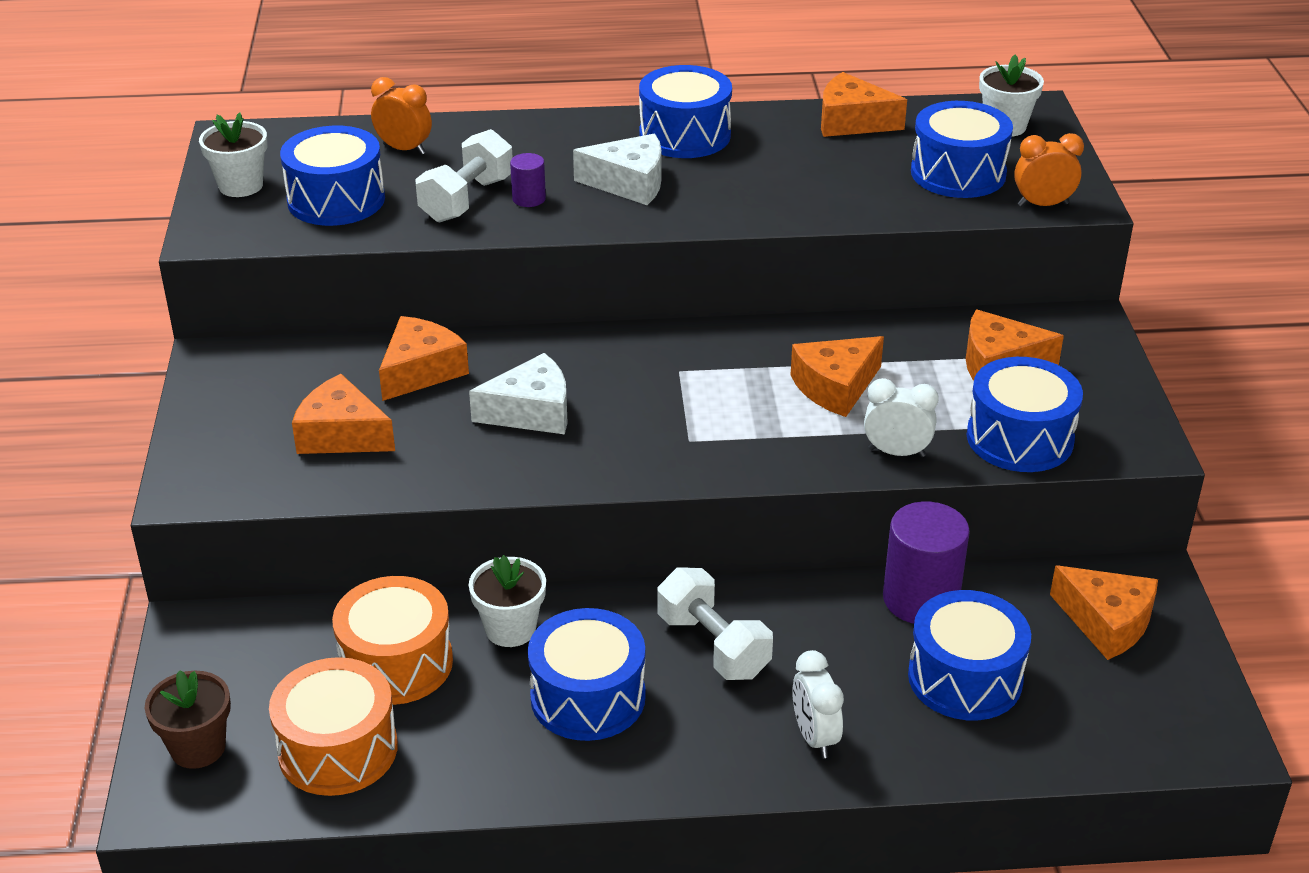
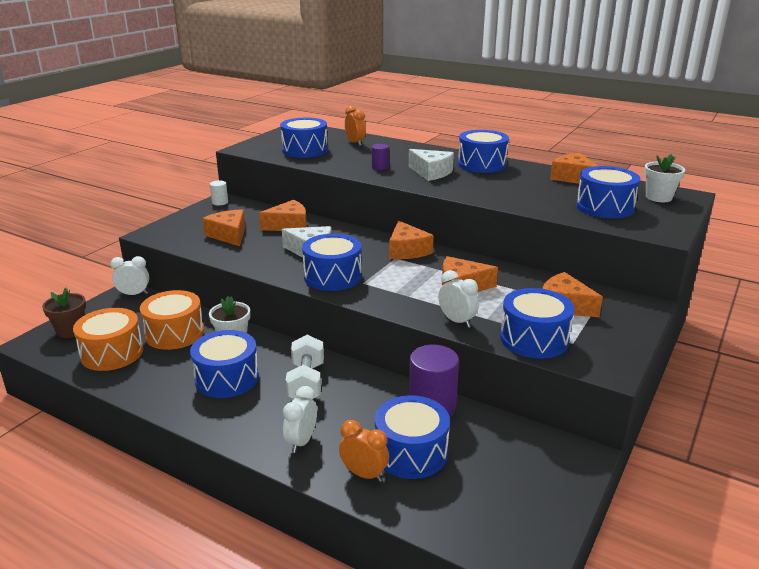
camera: 35 degrees right, 10 degrees down
(211, 624) = (134, 294): none -> white clock
(215, 366) = (220, 202): none -> white cylinder
(241, 185) = (278, 139): white flower pot -> none
(467, 199) = (354, 161): white dumbbell -> none
(630, 448) = (332, 276): none -> blue drum
(1042, 205) = (638, 229): orange clock -> orange clock (364, 474)
(1107, 622) = (526, 464): orange cheese -> orange cheese (407, 250)

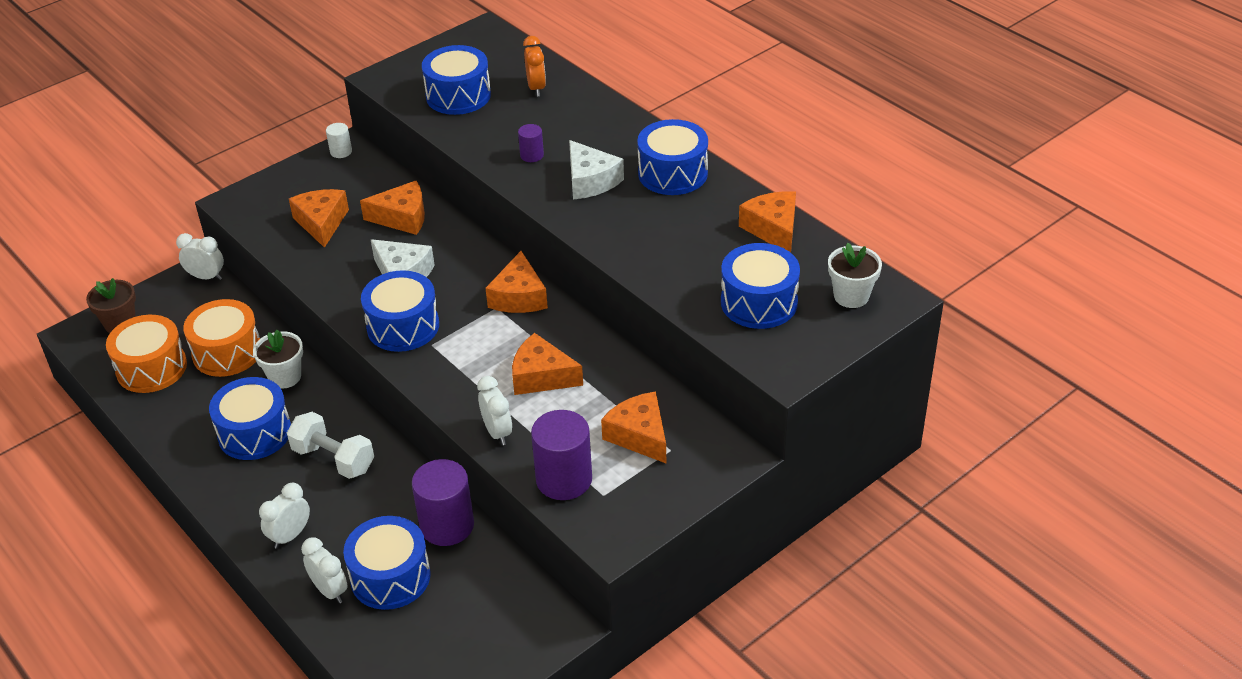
camera: 20 degrees right, 15 degrees up
(306, 383) = (333, 459): white dumbbell -> white dumbbell turned 75 degrees counterclockwise
(364, 474) = (330, 591): orange clock -> white clock
(534, 339) = (564, 479): blue drum -> purple cylinder

